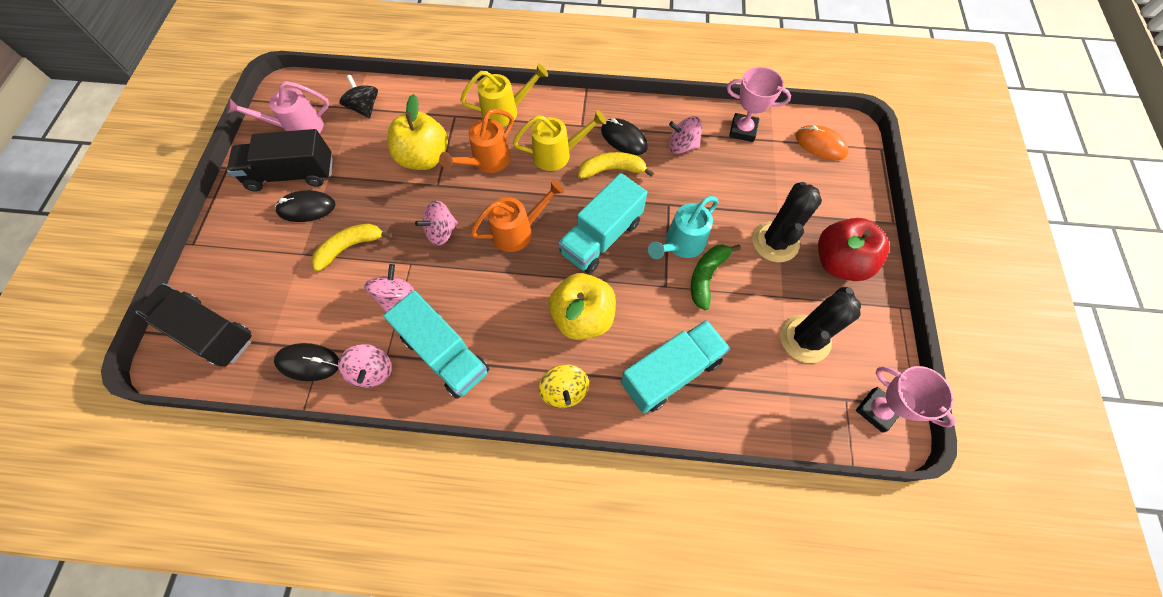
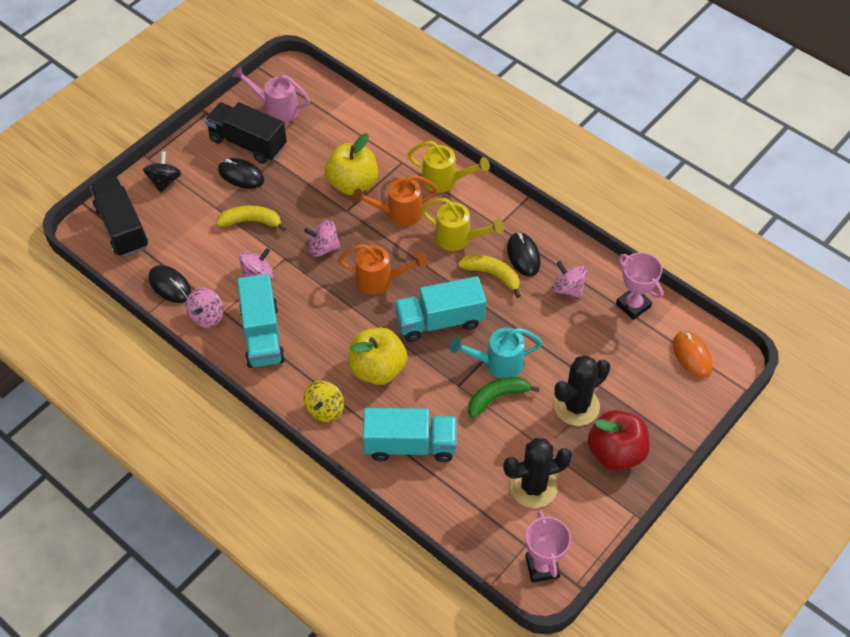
camera: 35 degrees right, 10 degrees down
(365, 108) = (337, 118): black spinning top -> black spinning top (164, 181)

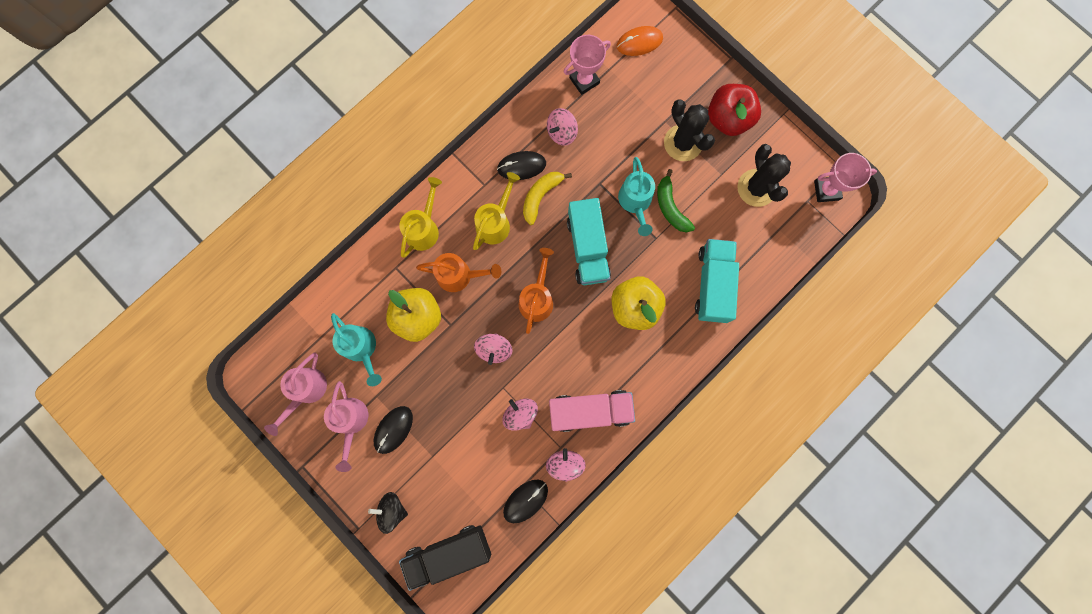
camera: 85 degrees left, 25 degrees up
(207, 316) = (565, 464): pink spinning top -> pink spinning top turned 120 degrees counterclockwise
(248, 143) = (351, 422): black truck -> pink watering can
(251, 221) = (455, 420): yellow banana -> none
(262, 335) = (590, 410): turquoise truck -> pink truck
(318, 144) = (362, 349): none -> turquoise watering can
(324, 409) = (673, 356): yellow spinning top -> none
(398, 213) = (459, 275): orange watering can -> orange watering can turned 75 degrees counterclockwise

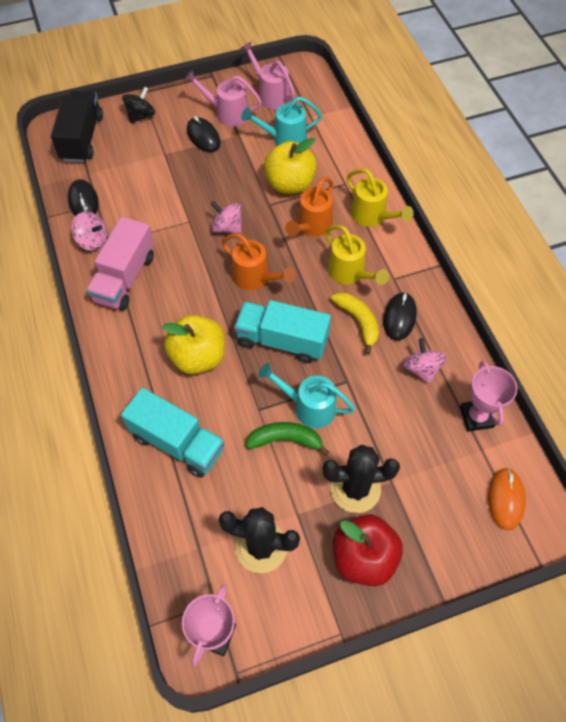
camera: 115 degrees right, 20 degrees down
(520, 414) = (157, 225): pink spinning top -> none

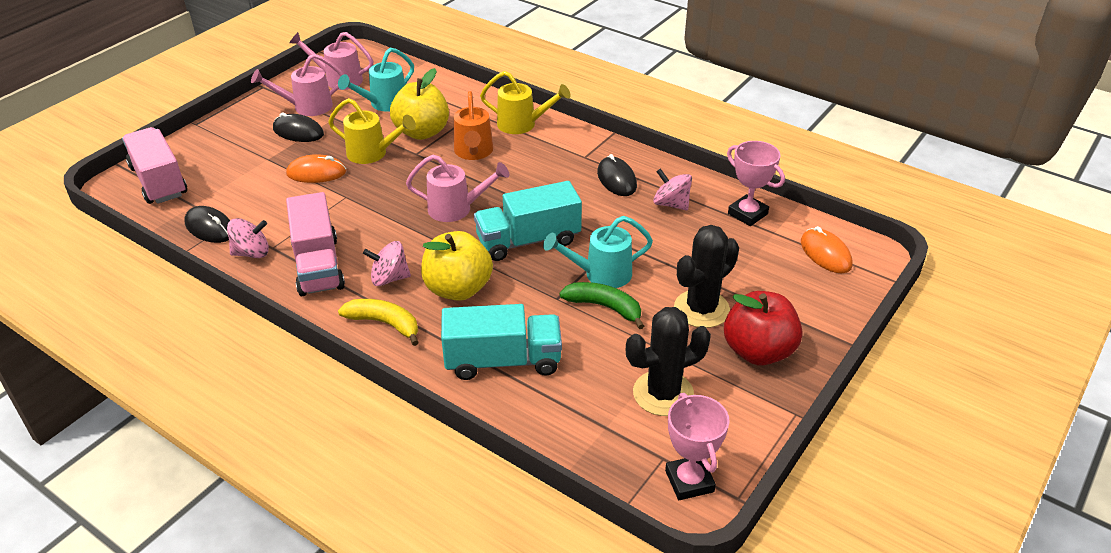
camera: 35 degrees left, 20 degrees down
(82, 138) = (159, 181): black truck -> pink truck
(141, 115) = (212, 141): black spinning top -> none
(186, 186) = (316, 173): none -> orange mouse
(227, 227) = (390, 185): pink spinning top -> pink spinning top (389, 278)
(255, 278) = (456, 209): orange watering can -> pink watering can
(285, 440) = (604, 307): green banana -> green banana turned 60 degrees clockwise
(350, 273) = (542, 169): yellow watering can -> yellow watering can (372, 154)
(358, 321) = (584, 197): yellow banana -> yellow banana (384, 323)

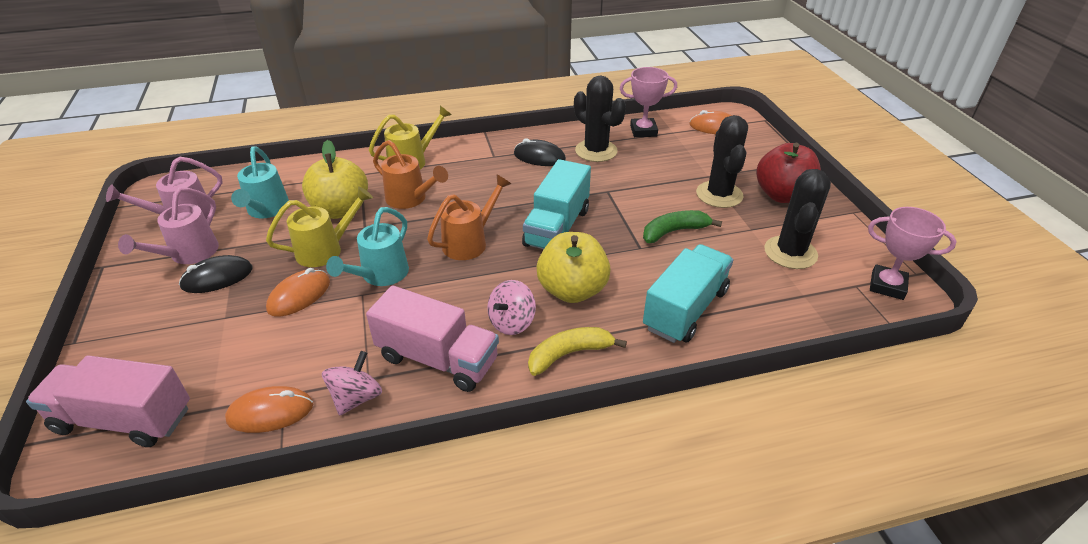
camera: 50 degrees left, 0 degrees up
(210, 228) = (270, 412): black mouse -> orange mouse
(456, 209) = (470, 242): pink watering can -> orange watering can
(601, 274) = (636, 215): turquoise watering can -> turquoise watering can (380, 275)
(671, 204) = (596, 151): pink spinning top -> black cactus

